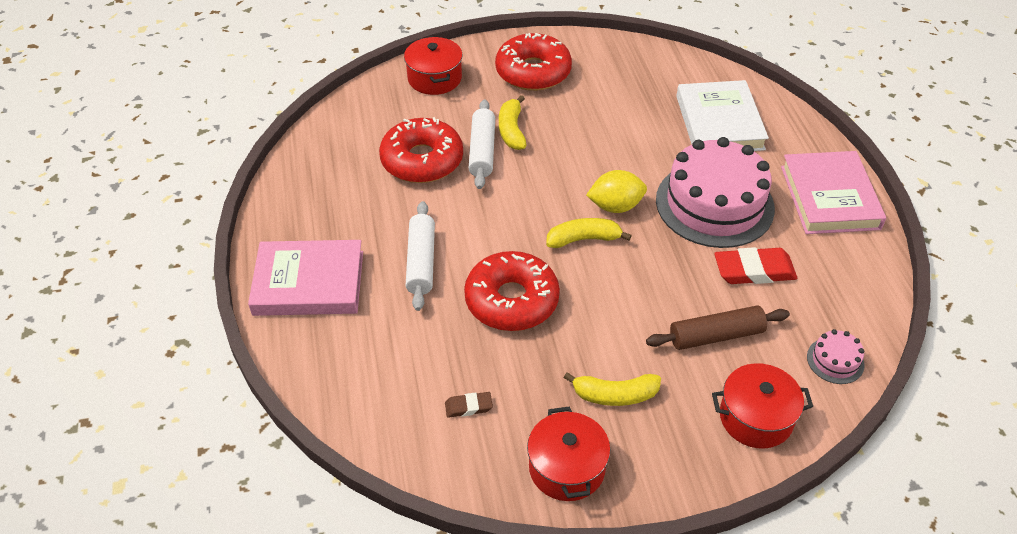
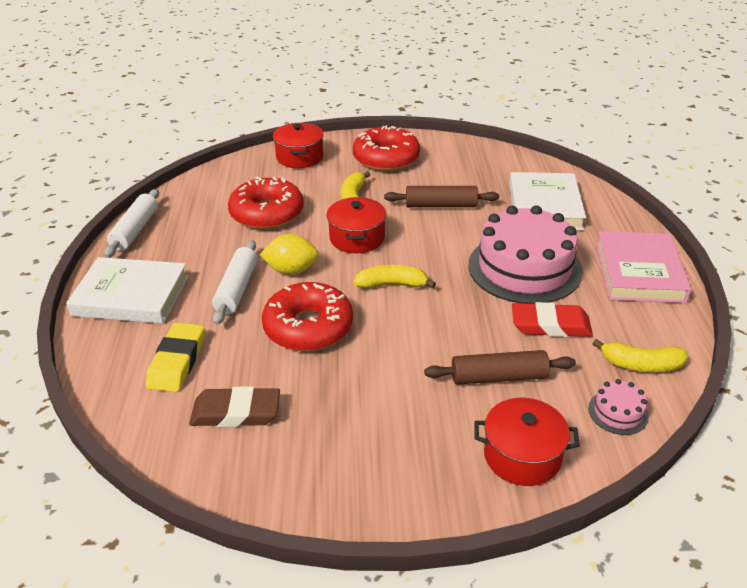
camera: 10 degrees right, 10 degrees down
(309, 283) = (131, 296): pink book -> white book
(388, 356) = (177, 361): none -> yellow eraser
(468, 407) = (236, 412): brown eraser -> brown eraser, size x1.92
(482, 151) = (322, 211): white rolling pin -> white rolling pin (135, 230)
(566, 468) = (313, 479): red pot -> red pot (357, 238)
(609, 131) = (441, 205): none -> brown rolling pin
(614, 395) = (382, 418): yellow banana -> yellow banana (640, 365)
(615, 206) = (429, 262): yellow lemon -> yellow lemon (291, 270)

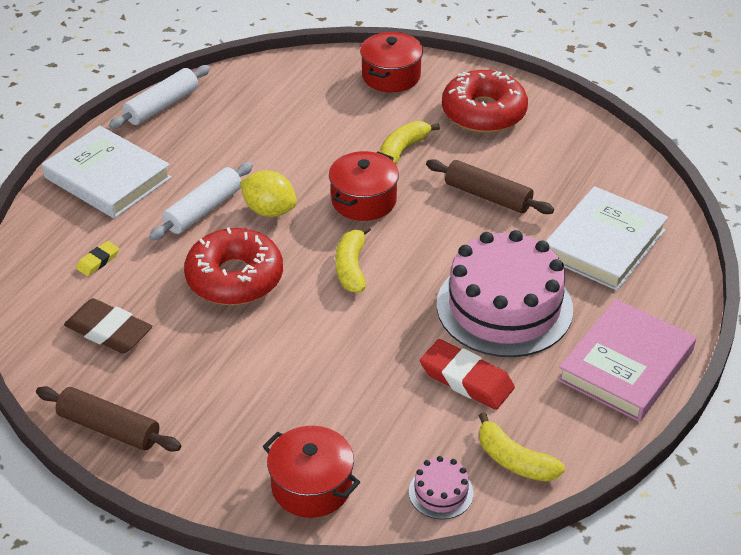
camera: 30 degrees right, 5 degrees up
(177, 361) = (98, 261): yellow eraser -> yellow eraser, size x0.52
(267, 213) = (299, 135): red donut -> none
(392, 285) = (351, 267): yellow banana -> yellow banana turned 120 degrees counterclockwise
(499, 377) = (362, 406): brown rolling pin -> brown rolling pin (109, 428)

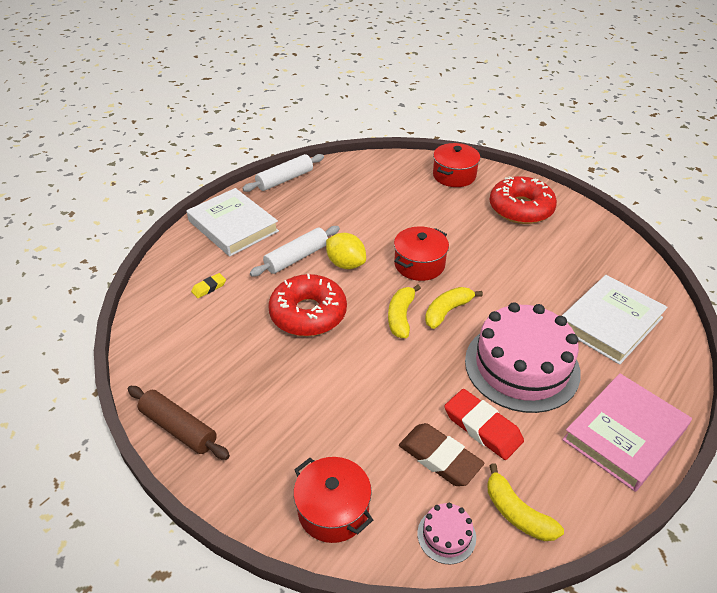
camera: 10 degrees right, 0 degrees up
(109, 331) = (201, 344): brown eraser -> brown eraser (440, 458)
(402, 150) = (455, 230): yellow banana -> yellow banana (447, 311)
(488, 196) = (517, 272): brown rolling pin -> none

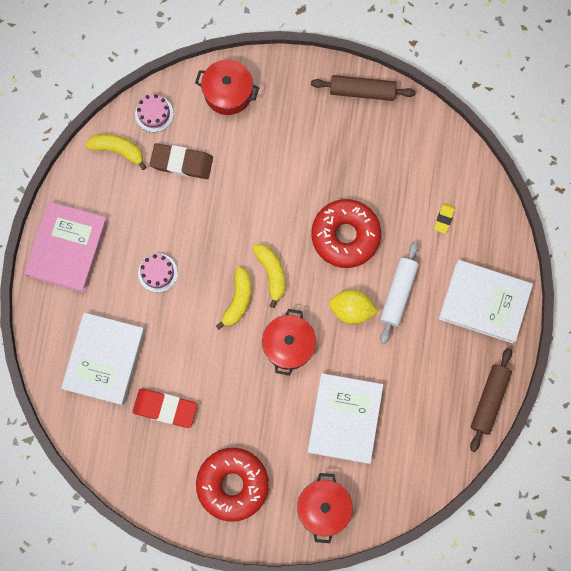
camera: 150 degrees right, 35 degrees up
(285, 179) = (489, 400): white rolling pin -> brown rolling pin
(404, 209) = (344, 419): none -> white book
(482, 427) = (164, 201): red eraser -> red eraser (165, 408)
(522, 366) = (157, 273): pink cake -> pink cake, size x0.42

